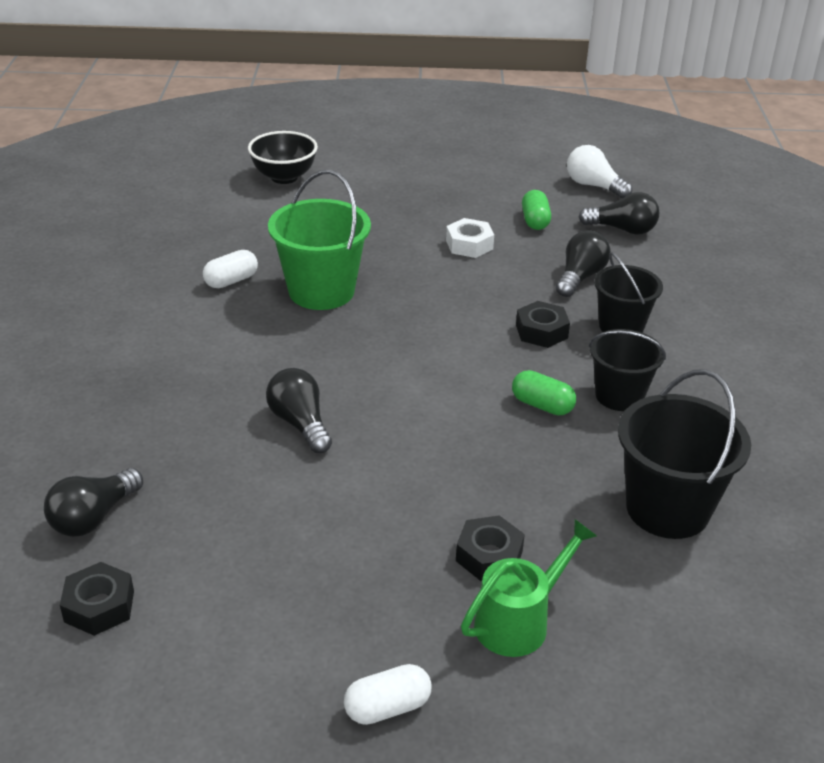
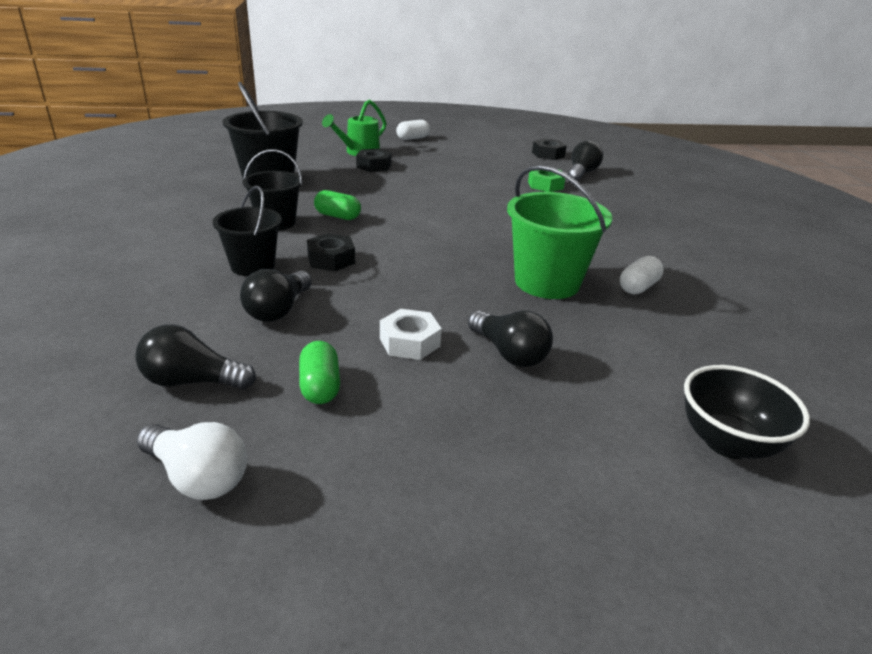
camera: 170 degrees right, 5 degrees down
(194, 477) = (545, 185): none -> green nut
(300, 423) = (502, 205): black light bulb -> black light bulb (509, 353)

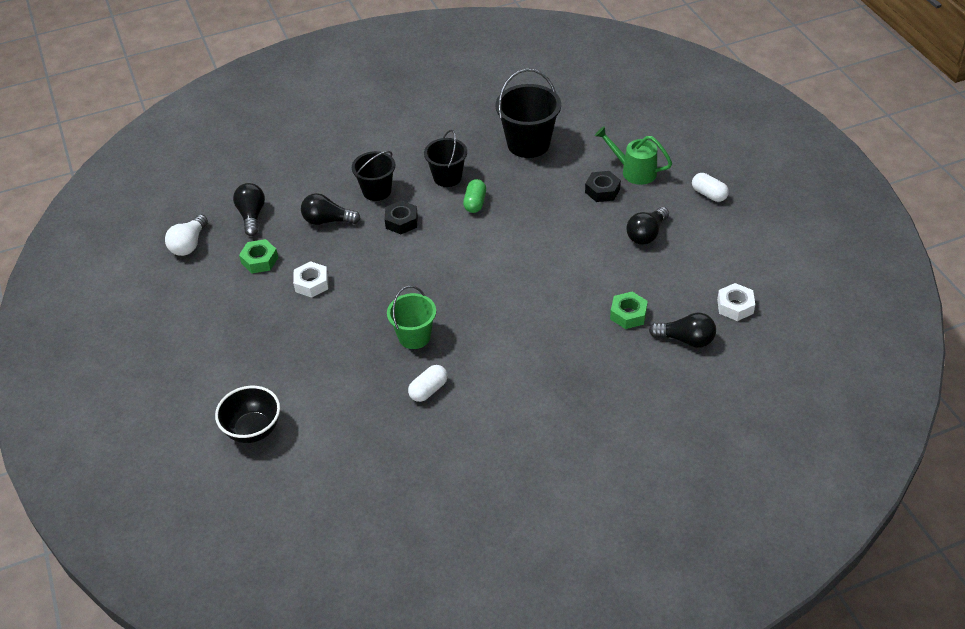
camera: 80 degrees right, 15 degrees up
(320, 386) = (260, 260): green capsule -> green nut
(509, 353) = (313, 328): black light bulb -> black light bulb (646, 234)
(547, 282) = (414, 336): green bucket -> green bucket, size x0.65
(548, 154) = (735, 306): black nut -> white nut
(638, 287) = (428, 390): white capsule -> white capsule turned 75 degrees counterclockwise

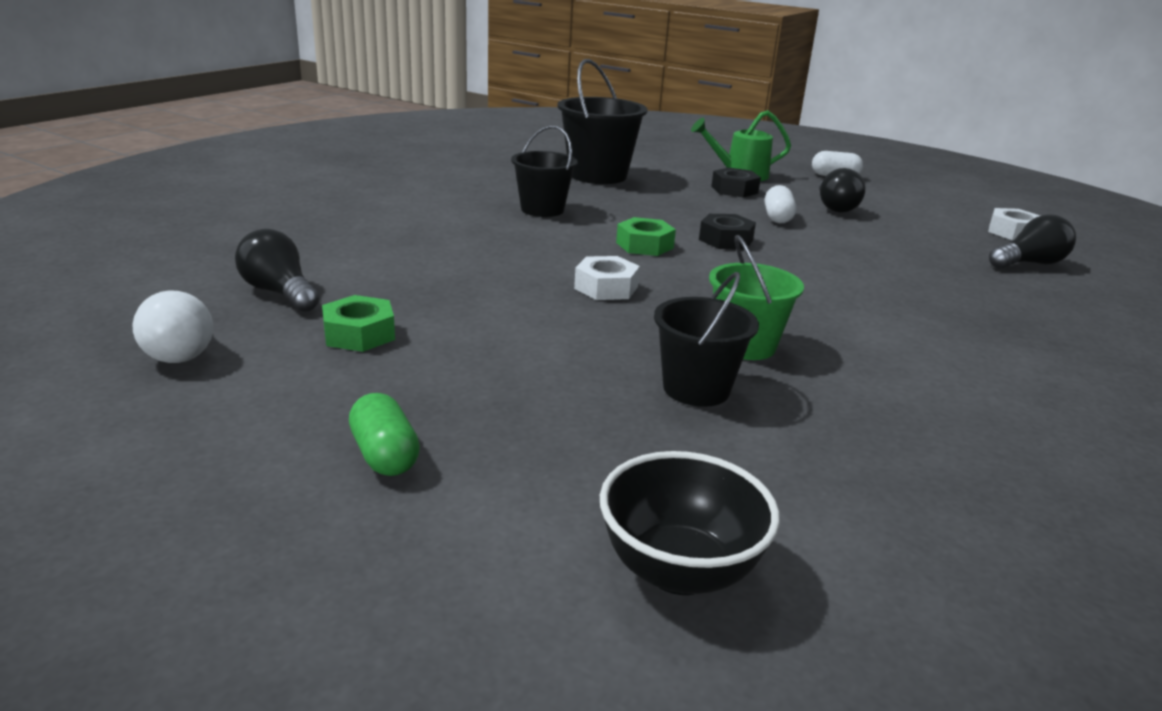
camera: 40 degrees left, 20 degrees down
(311, 283) = (493, 335): white nut -> white nut (606, 287)
(327, 220) = (425, 271): black light bulb -> none
(377, 191) = (462, 235): black bucket -> black bucket (696, 389)
(401, 221) = (540, 251): black nut -> black nut (726, 240)
(428, 390) = (869, 394): white capsule -> white capsule (777, 217)
(475, 203) = (611, 221): green capsule -> green capsule (384, 455)
(628, 314) = (940, 260): green nut -> green nut (644, 245)

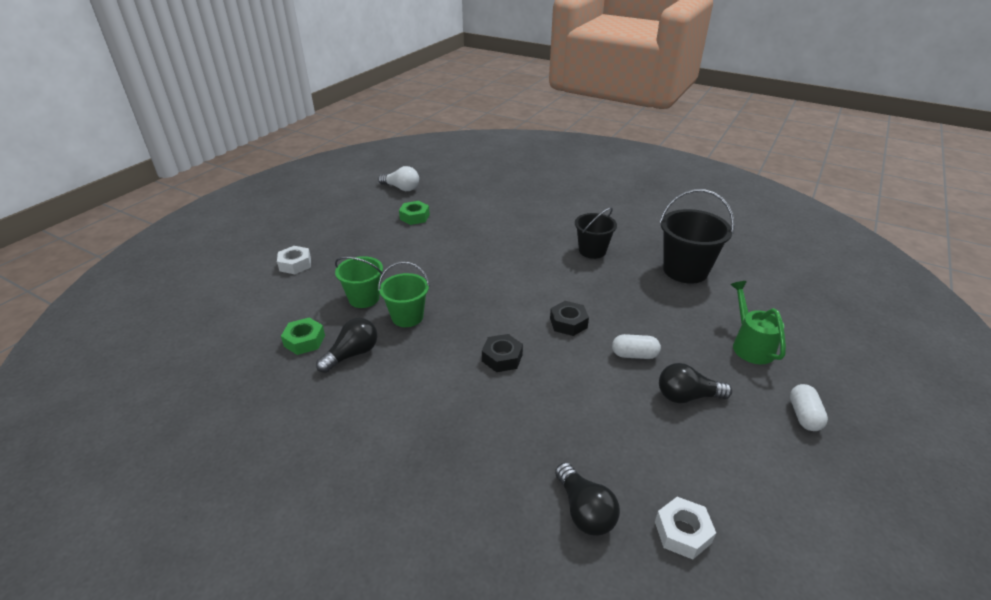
camera: 90 degrees right, 10 degrees up
(181, 349) = (401, 188): white light bulb -> white light bulb turned 135 degrees counterclockwise
(280, 293) = (451, 196): black light bulb -> black light bulb (352, 354)
(384, 455) = (326, 232): green capsule -> none
(606, 287) = (474, 274): white nut -> white nut (295, 264)
(644, 245) = (544, 288): green nut -> green nut (304, 341)
(679, 570) = (249, 288): black bowl -> none
(696, 389) = (364, 298): black bucket -> green bucket
(734, 190) = (697, 338): black nut -> black nut (502, 358)

